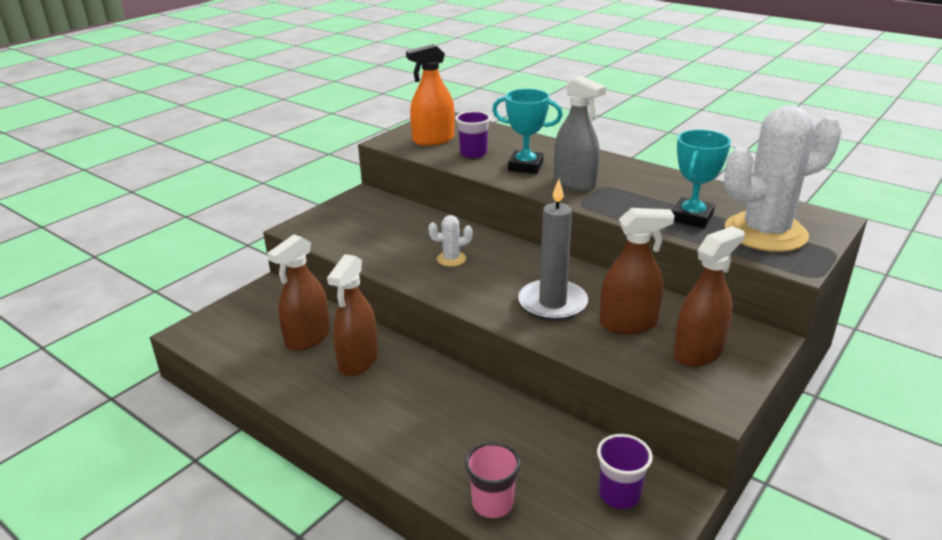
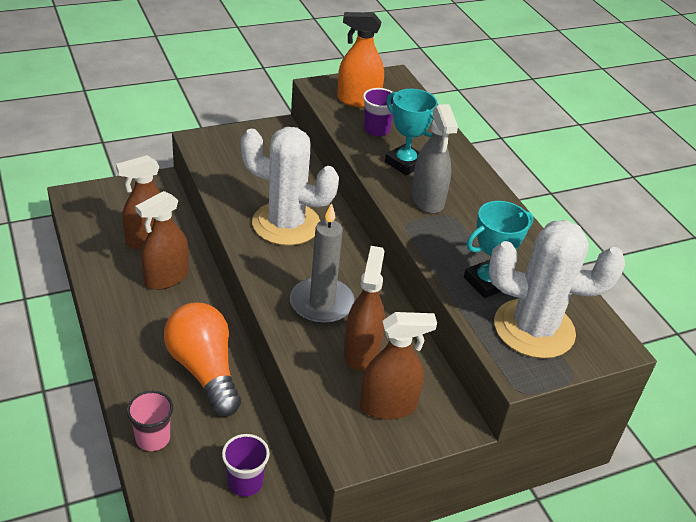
camera: 25 degrees right, 10 degrees up
(451, 259) = (286, 224): white cactus -> white cactus, size x2.46
(477, 419) = (204, 370): none -> orange light bulb
(628, 324) = (361, 352): brown spray bottle -> brown spray bottle turned 105 degrees counterclockwise

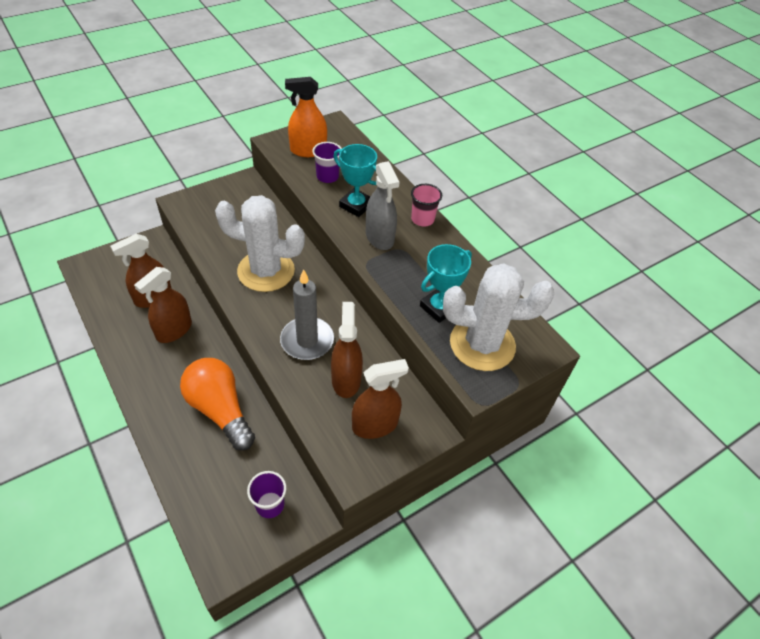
camera: 10 degrees left, 10 degrees up
(153, 438) = (187, 480): pink cup -> pink cup (422, 219)

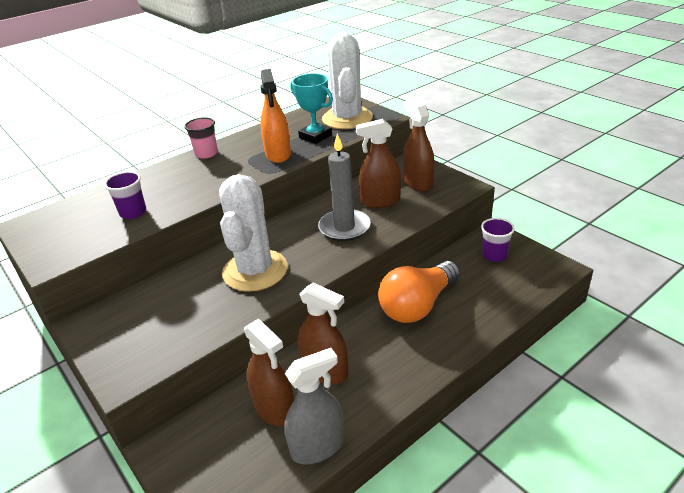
camera: 90 degrees left, 15 degrees down
(308, 150) = (78, 233): orange spray bottle -> orange spray bottle (278, 154)
(356, 205) = (185, 188): turquoise trophy -> none
(379, 237) = (233, 170): grey spray bottle -> grey spray bottle (317, 446)

